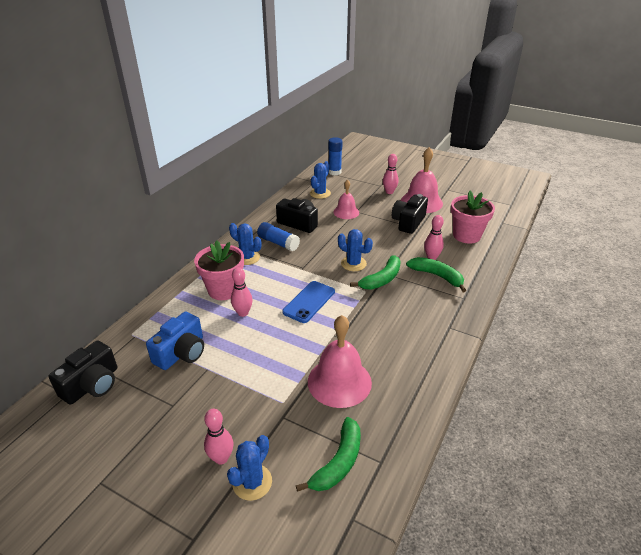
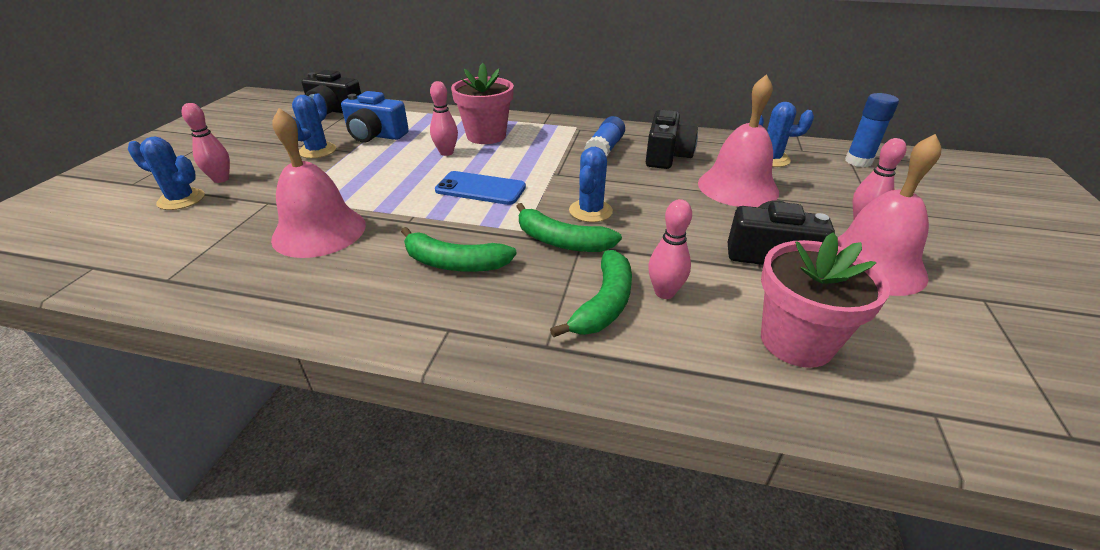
camera: 75 degrees right, 0 degrees up
(247, 257) = (558, 137): blue cactus -> blue cactus (317, 151)
(338, 462) = (181, 247): green banana -> green banana (454, 263)
(346, 212) = (737, 187): pink bell -> pink bell, size x1.66

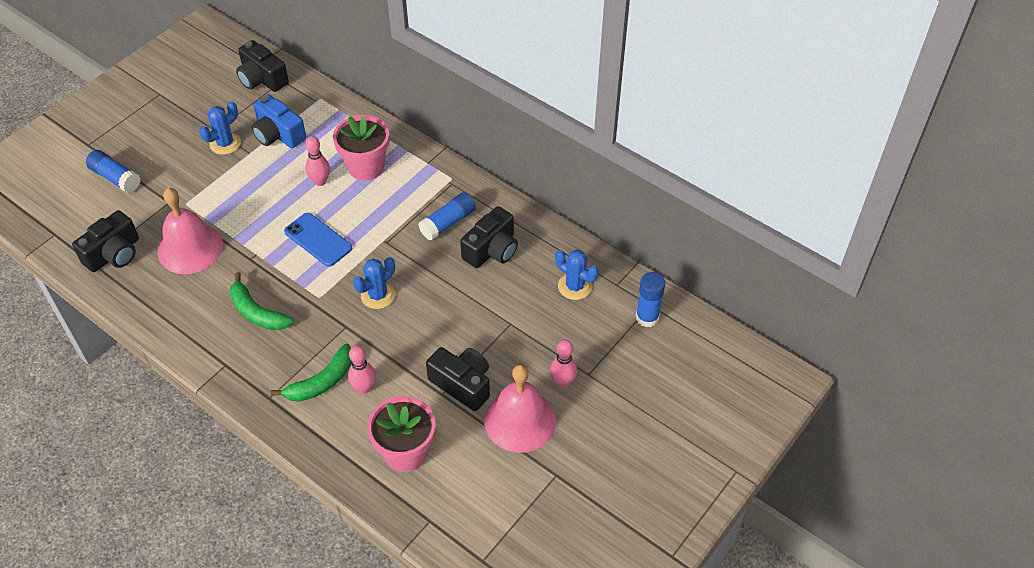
camera: 25 degrees right, 15 degrees up
(181, 199) = (115, 178): blue cactus -> blue glue stick
(203, 263) = (114, 254): none -> black camera
(221, 179) = (146, 160): pink bowling pin -> none
(561, 241) = (335, 318): green banana -> none
(737, 187) = (510, 310): pink bell -> none

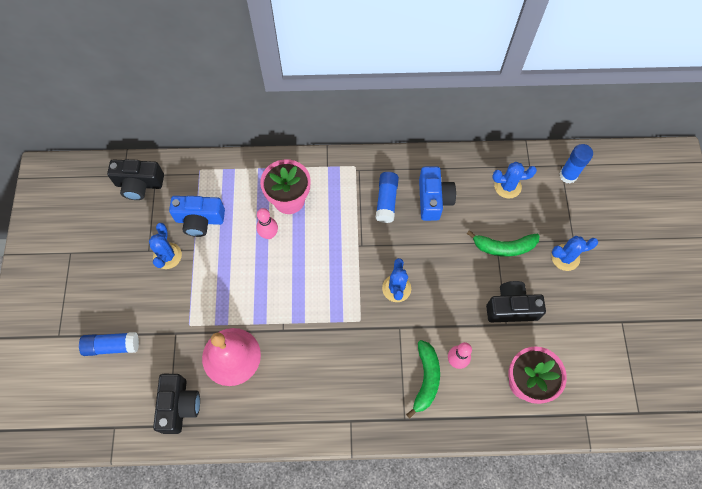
camera: 40 degrees left, 15 degrees up
(257, 312) = (330, 365): green banana -> green banana (504, 247)
(318, 240) = (314, 279): blue phone -> none
(492, 250) = (433, 199): black camera -> blue camera
(520, 420) = (567, 303): pink bell -> none
(562, 382) = (565, 257): pink bowling pin -> blue cactus

